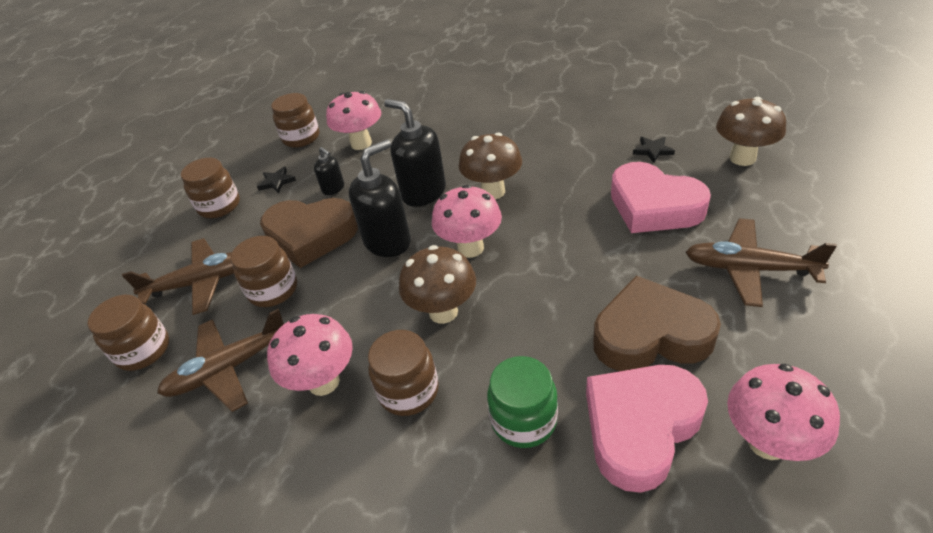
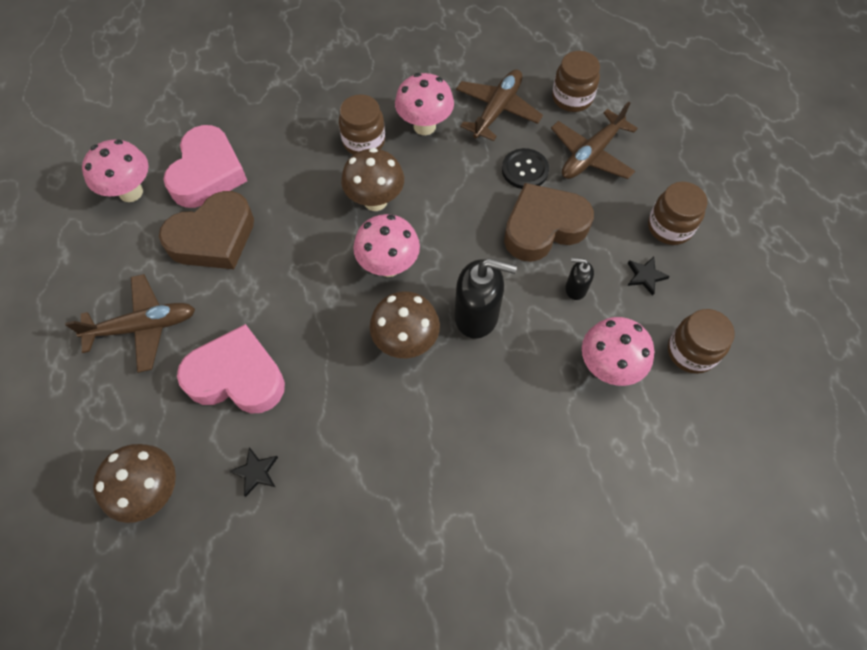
camera: 145 degrees right, 20 degrees up
(273, 290) = (525, 170): brown jar -> black button
(388, 242) = (467, 246): black soap dispenser -> none
(524, 420) = (281, 152): green jar -> none

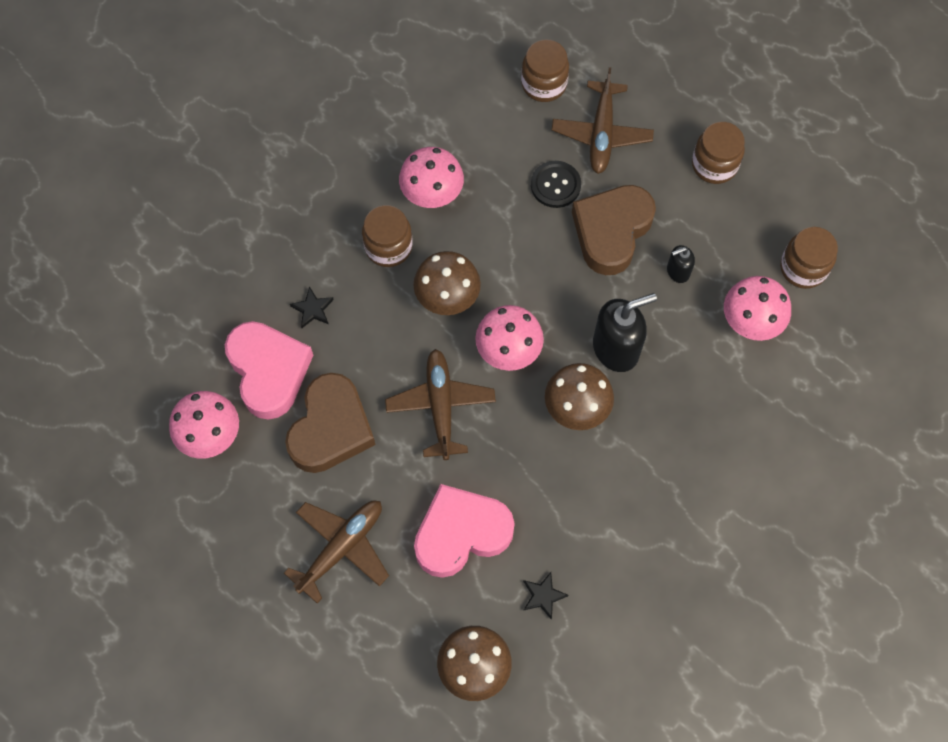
camera: 35 degrees left, 5 degrees up
(497, 110) = (485, 138): brown plane -> brown plane (440, 406)
(645, 276) = (725, 223): black star -> black star (312, 309)

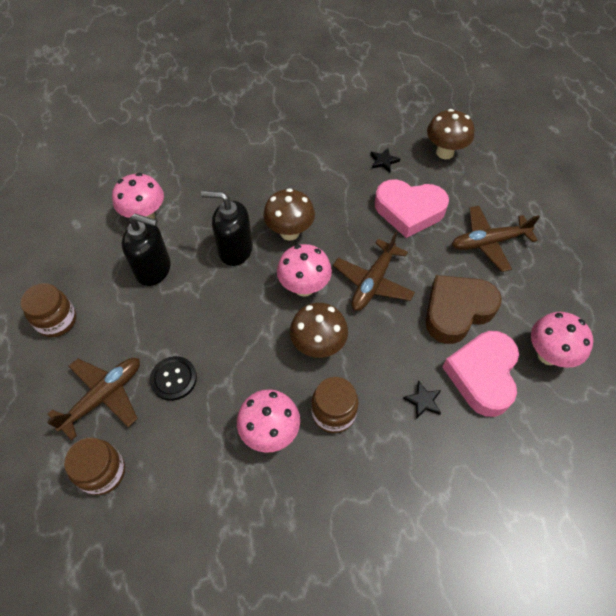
camera: 145 degrees left, 10 degrees down
(611, 231) = (168, 320): brown heart -> none
(677, 271) = (154, 269): black soap dispenser -> black soap dispenser, size x1.94
(803, 268) = (81, 226): brown jar -> none

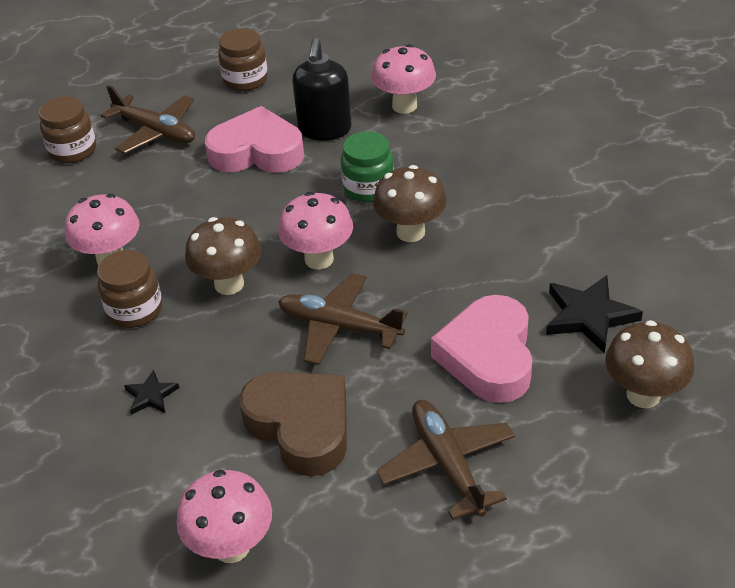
camera: 85 degrees right, 15 degrees down
(173, 379) = (178, 174): black button -> none
(235, 250) = (368, 188): black soap dispenser -> green jar
(383, 161) = (589, 316): black star -> black star, size x1.85
(482, 375) = (192, 461): pink heart -> pink heart (257, 152)

